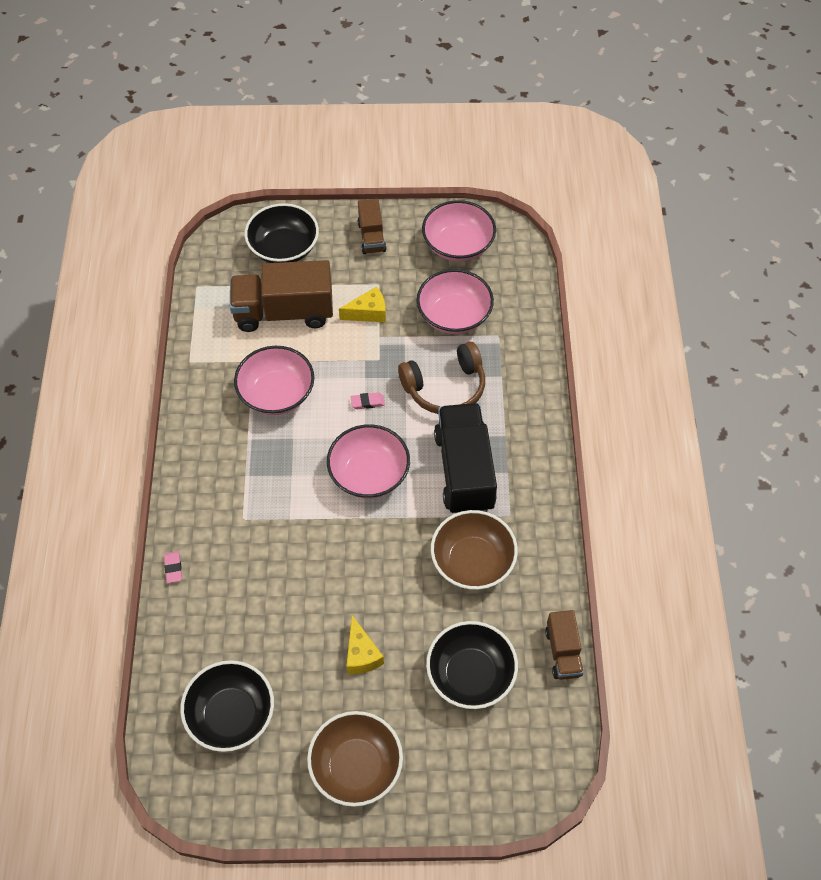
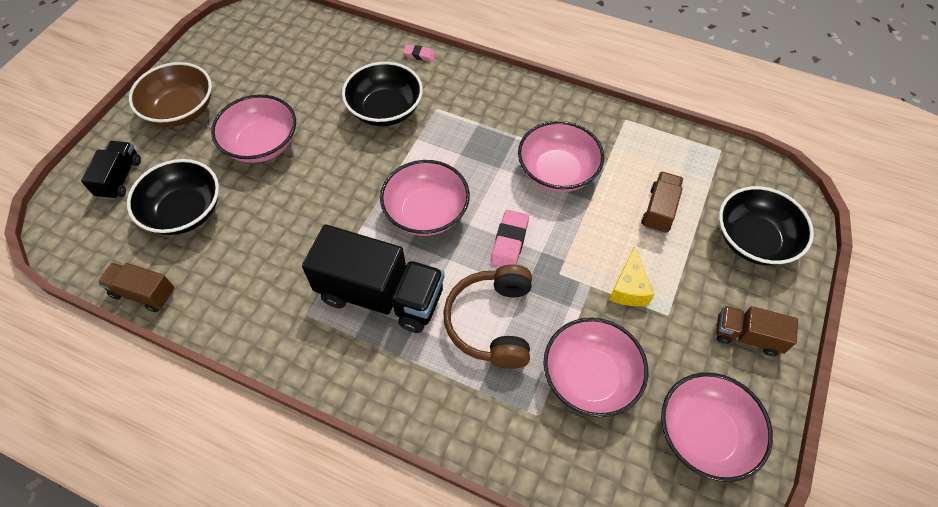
camera: 115 degrees right, 0 degrees up
(231, 715) = (278, 54): black bowl -> black bowl (385, 110)
(284, 312) = (659, 210): brown truck -> brown truck, size x0.53
(361, 654) = (262, 144): yellow cheese -> pink bowl
(367, 402) = (509, 242): pink eraser -> pink eraser, size x1.64
(467, 765) = (120, 178): none -> black truck
(472, 561) = (282, 259): brown bowl -> none

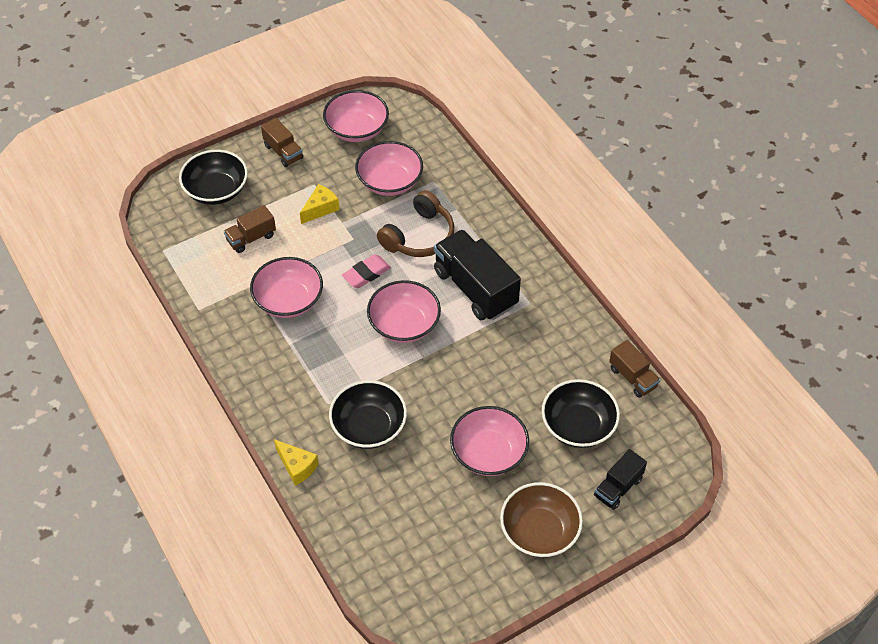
camera: 145 degrees left, 5 degrees down
(419, 55) = (297, 466): pink eraser -> yellow cheese

